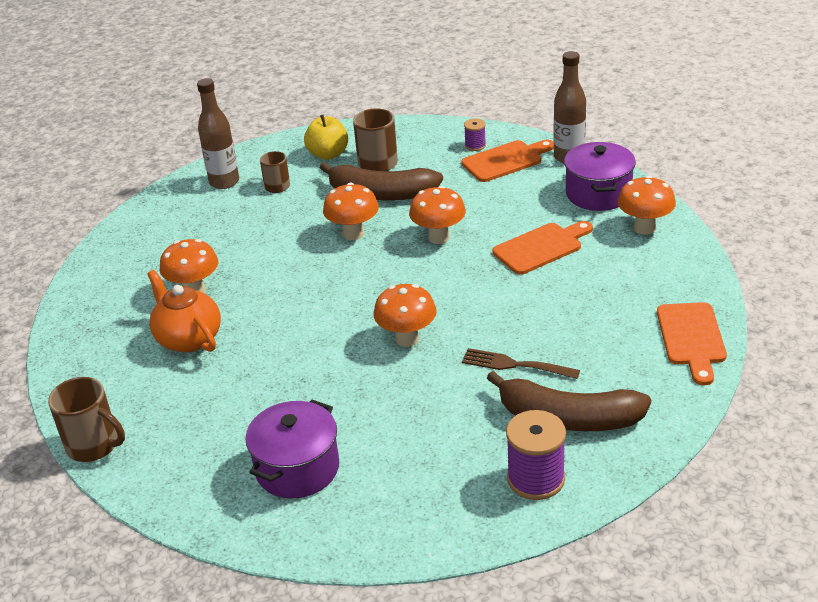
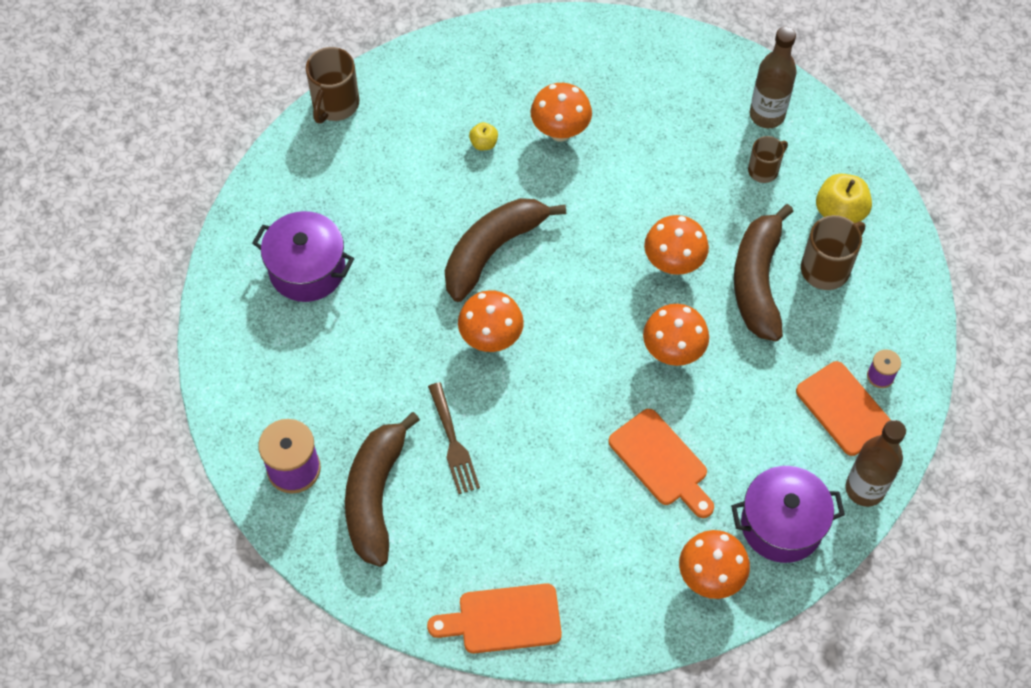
camera: 80 degrees right, 25 degrees up
(188, 338) = (484, 143): orange teapot -> yellow apple
(311, 335) = (492, 250): none -> brown banana
(514, 365) = (453, 443): brown fork -> brown fork turned 150 degrees clockwise

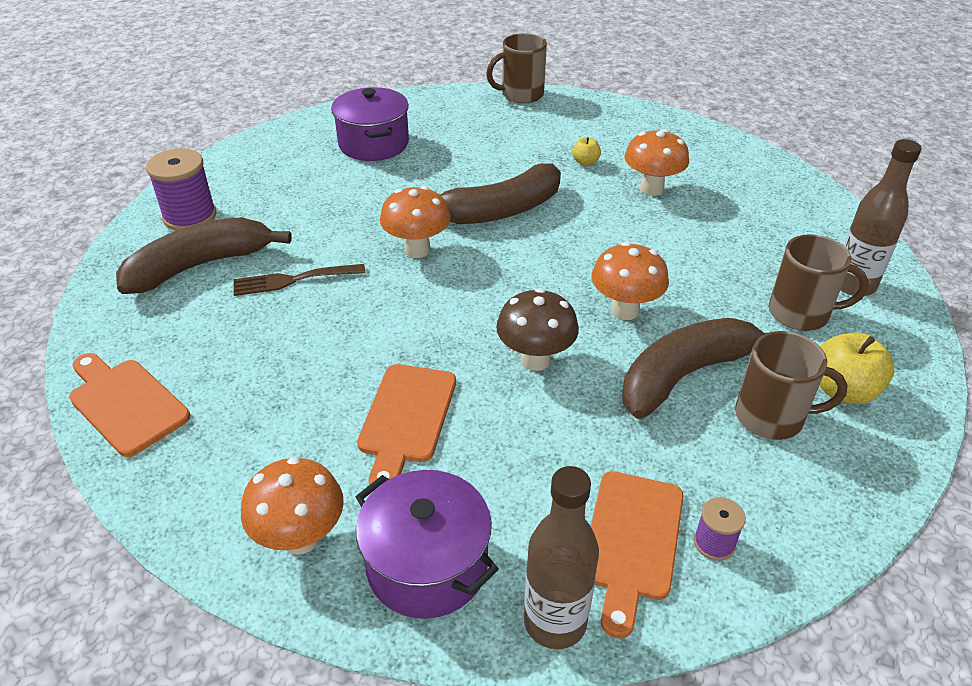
camera: 50 degrees right, 20 degrees down
(453, 443) = (293, 280): brown fork -> brown fork turned 45 degrees clockwise
(492, 250) = (499, 211): brown banana -> brown banana turned 150 degrees clockwise
(673, 352) = (535, 360): orange mushroom -> brown mushroom
(764, 170) = (801, 313): brown mug -> brown mug, size x1.57

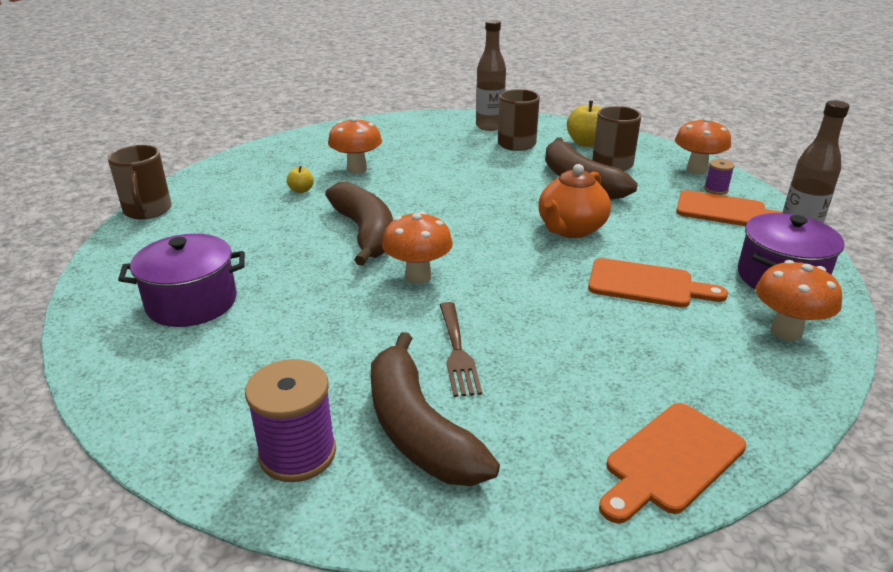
camera: 85 degrees left, 10 degrees down
(535, 360) = (570, 229): brown mushroom -> orange teapot
(625, 310) = (513, 193): orange mushroom -> orange mushroom (696, 170)

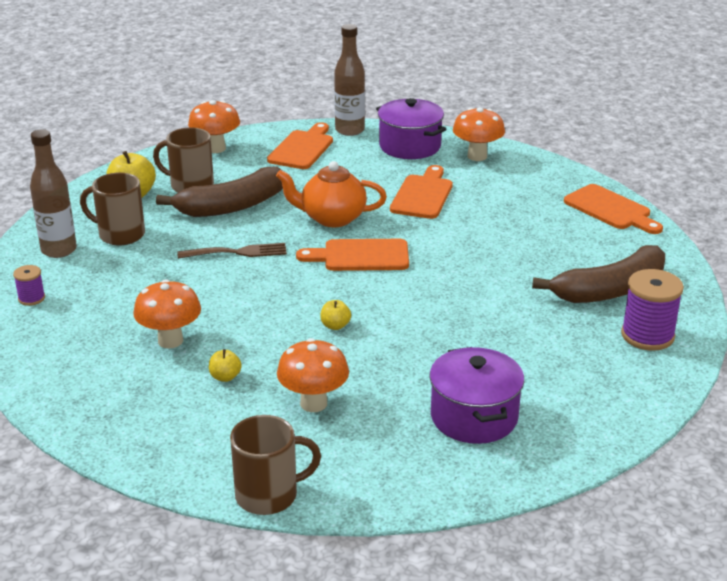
camera: 90 degrees left, 0 degrees up
(365, 233) = (335, 326): brown banana -> yellow apple
(418, 276) = (417, 294): orange mushroom -> orange mushroom (313, 403)
(457, 352) = (523, 275): brown fork -> brown fork (238, 252)
(493, 245) = (360, 256): none -> orange cutting board
(570, 229) = (332, 218): orange teapot -> orange teapot turned 150 degrees clockwise
(716, 189) = (260, 146): purple spool -> purple spool (31, 298)

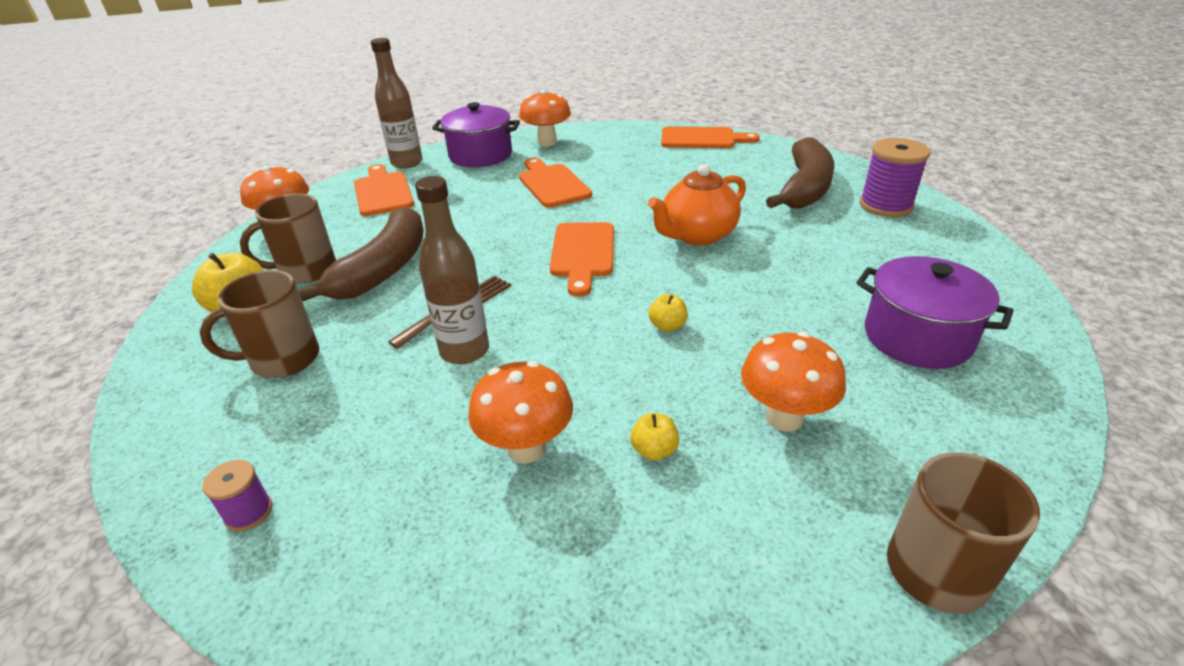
camera: 40 degrees left, 5 degrees up
(59, 250) = (214, 422): brown bottle -> brown bottle (464, 351)
(332, 218) = (504, 234): orange teapot -> orange teapot (697, 235)
(360, 256) = (583, 253): orange cutting board -> orange cutting board turned 45 degrees counterclockwise

